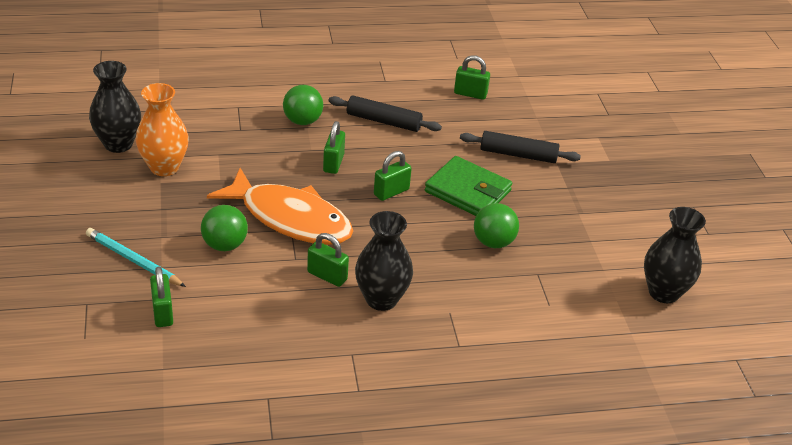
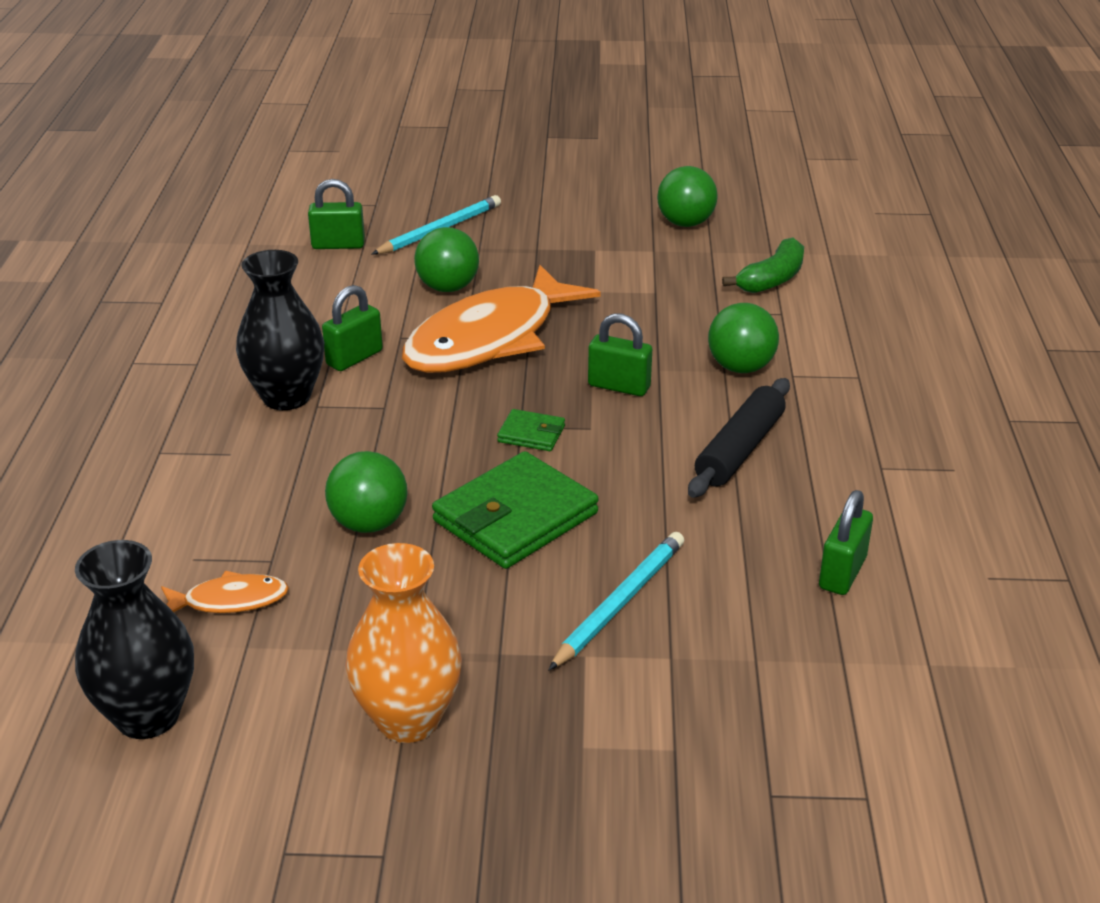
camera: 105 degrees right, 5 degrees down
(118, 144) = (685, 223): black vase -> green ball
(164, 167) = (628, 252): orange vase -> orange vase (408, 719)
(196, 109) = (772, 279): none -> green banana
(391, 192) = (531, 434): green padlock -> green wallet
(518, 154) = (619, 603): black rolling pin -> turquoise pencil
(575, 282) = (230, 600): none -> orange fish

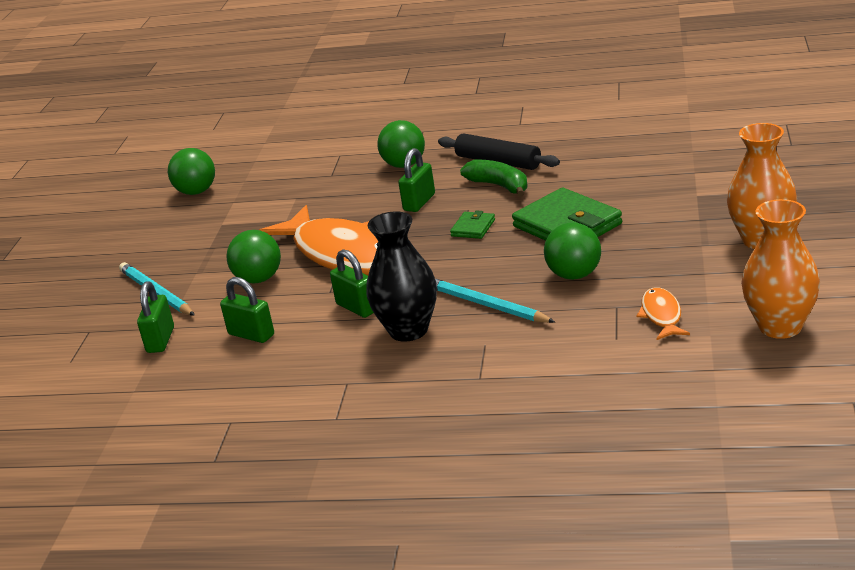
camera: 80 degrees left, 5 degrees down
(148, 716) = (780, 327): black vase -> orange vase
(619, 603) = (649, 188): turquoise pencil -> turquoise pencil (486, 305)
(772, 279) = (293, 159): green banana -> green banana (499, 186)
(842, 573) = (618, 132): green padlock -> green padlock (251, 335)

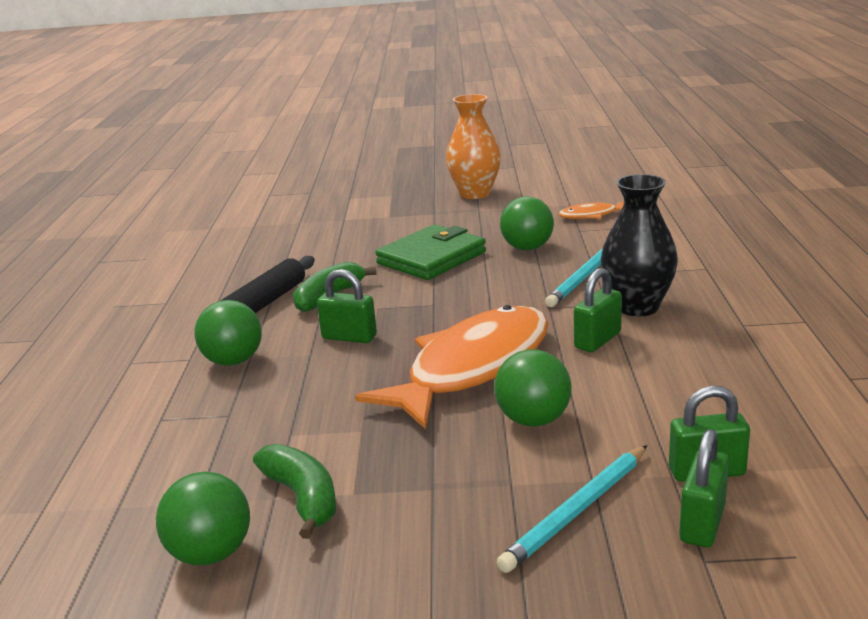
camera: 100 degrees left, 5 degrees down
(226, 209) = (302, 498): none -> green banana
(251, 335) = (671, 399): green padlock -> green padlock (702, 523)
(473, 228) = (424, 300): green wallet -> none
(780, 327) = (601, 184): orange vase -> none

